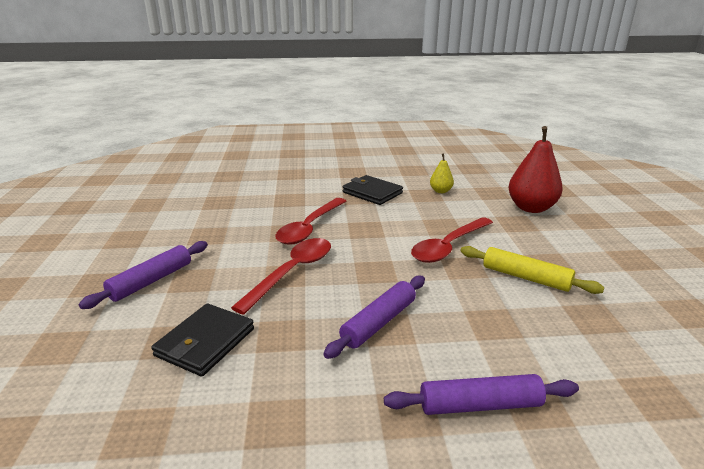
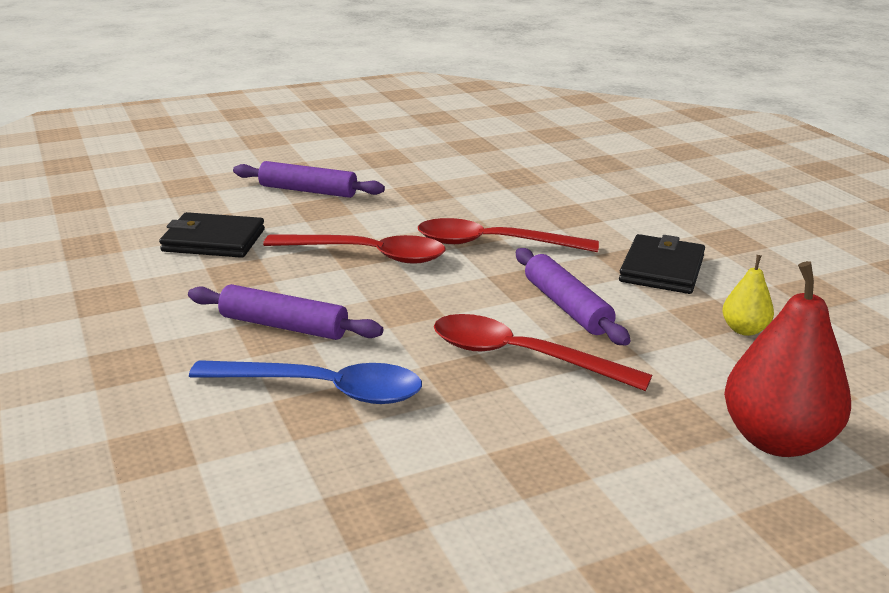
camera: 70 degrees right, 0 degrees up
(468, 317) = (322, 390): none -> blue spoon
(480, 405) = (144, 409): purple rolling pin -> purple rolling pin (566, 307)
(525, 277) = (467, 438): yellow rolling pin -> none

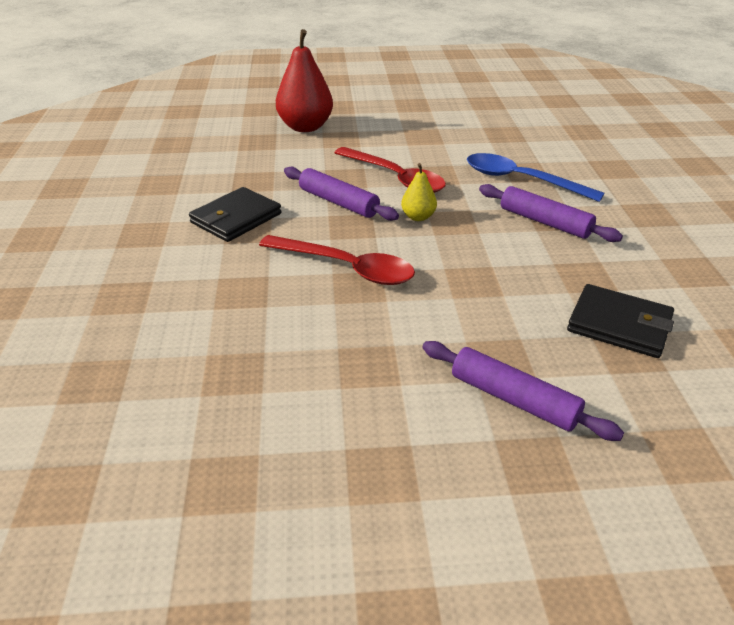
camera: 160 degrees left, 10 degrees up
(367, 255) = (467, 276): red spoon -> none
(566, 307) = (338, 202): purple rolling pin -> purple rolling pin turned 45 degrees counterclockwise
(744, 330) = (244, 170): yellow pear -> yellow pear (418, 217)

